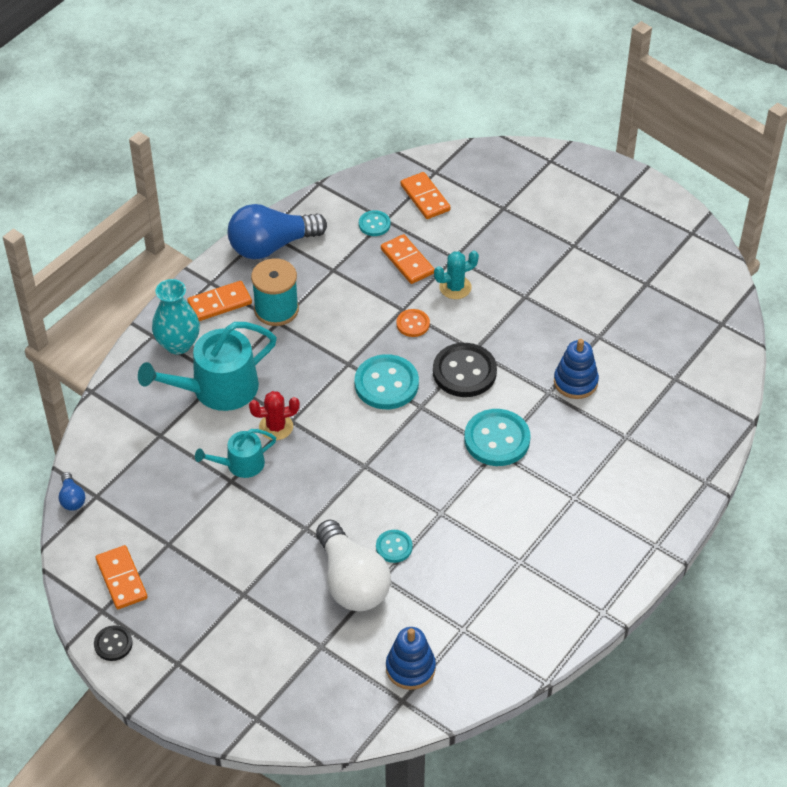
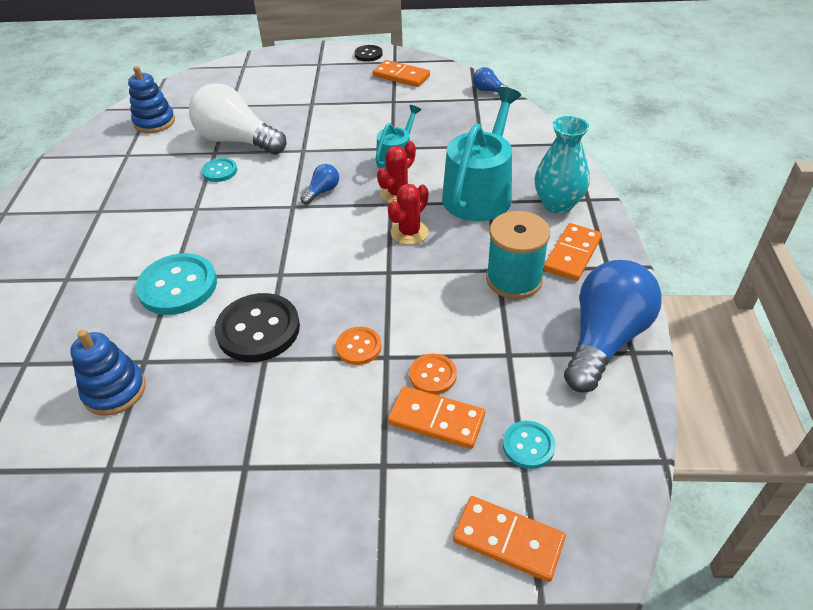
camera: 145 degrees right, 5 degrees down
(303, 386) = (409, 232): none -> red cactus
(330, 466) = (322, 191): none -> blue light bulb
(386, 283) = (433, 375): none -> orange button
(386, 384) = (332, 275): turquoise button -> none
(455, 287) = (346, 422): turquoise cactus -> none

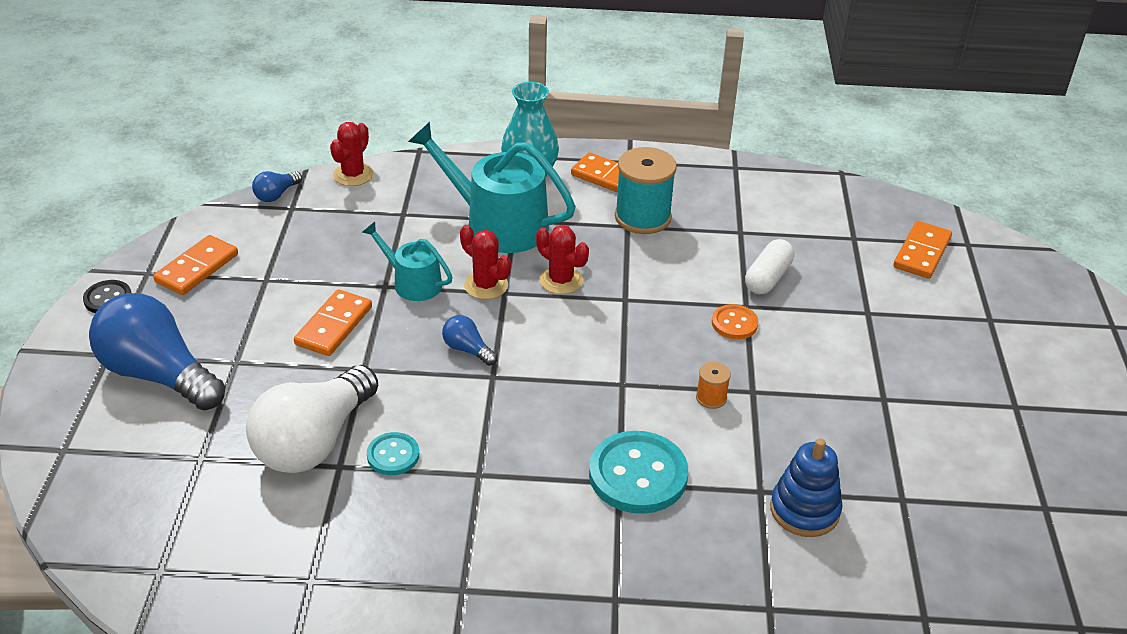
camera: 90 degrees left, 5 degrees down
(154, 122) = (215, 556): blue stacking toy -> none
(258, 329) = (711, 398): black button -> orange spool
(433, 375) = (767, 278): orange button -> white capsule
(436, 420) = (817, 279): orange domino -> orange domino (334, 326)
(525, 117) = (353, 175): none -> red cactus
(528, 445) = (837, 233): turquoise button -> none
(604, 339) = (721, 178): blue light bulb -> blue light bulb (158, 375)

